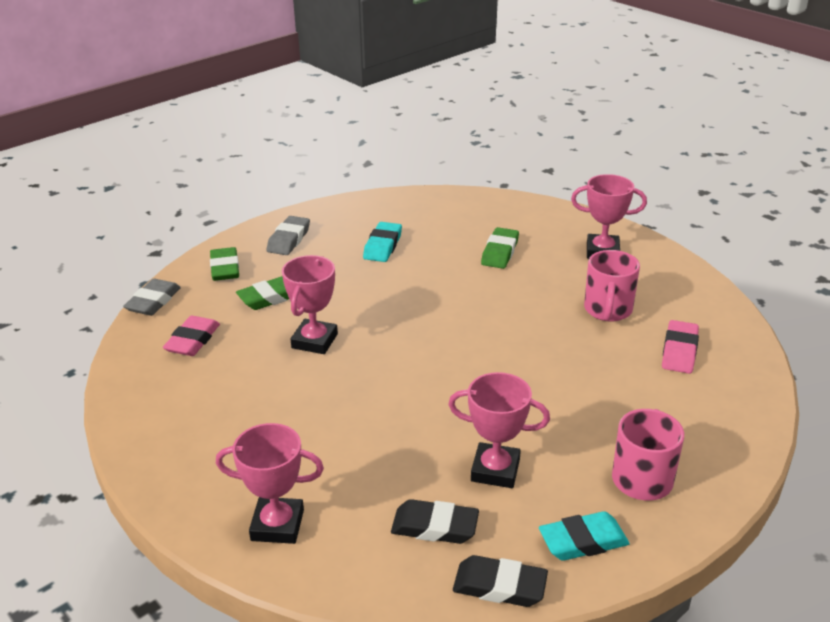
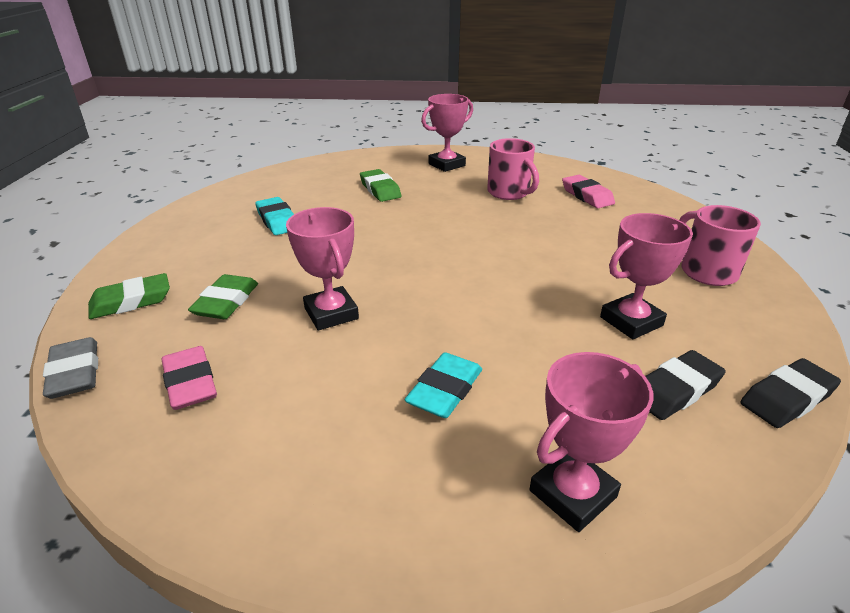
camera: 45 degrees left, 0 degrees up
(225, 268) = (131, 301): green eraser -> green eraser turned 60 degrees counterclockwise
(289, 240) = (173, 250): grey eraser -> none
(583, 541) = (758, 329): turquoise eraser -> turquoise eraser (445, 390)

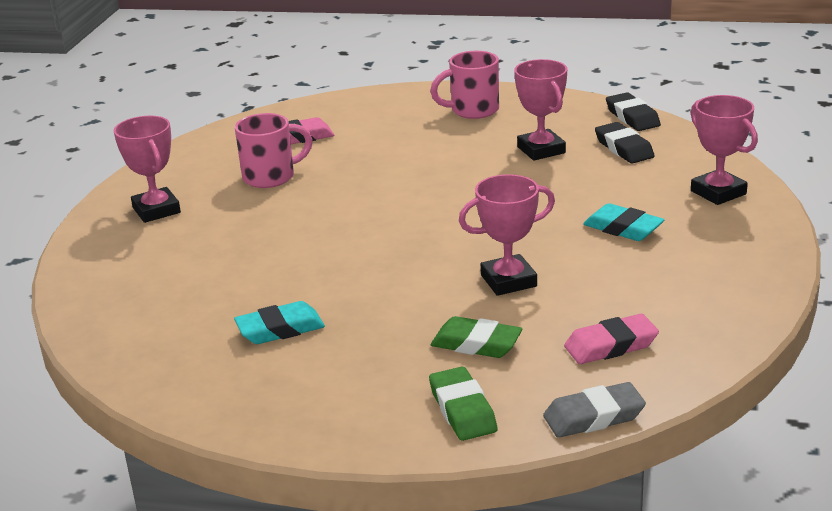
camera: 80 degrees left, 5 degrees down
(380, 190) = (216, 258): green eraser -> none

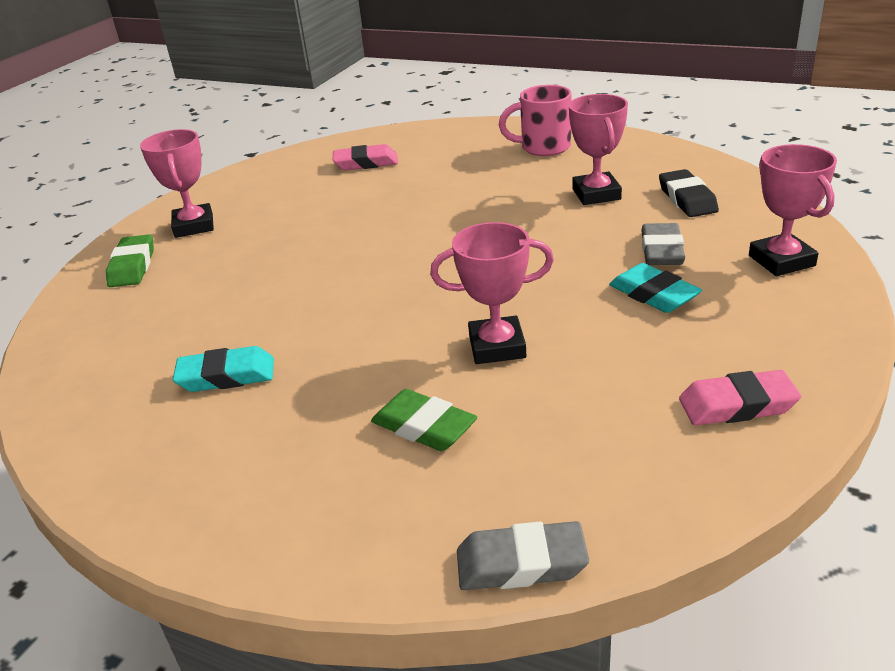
camera: 15 degrees right, 5 degrees up
(271, 177) = (316, 201): pink mug -> none
(462, 410) = (364, 522): green eraser -> green eraser (132, 266)
(611, 346) = (583, 454): pink eraser -> pink eraser (737, 405)
(617, 193) = (661, 251): none -> grey eraser
(632, 117) = (708, 165): black eraser -> none

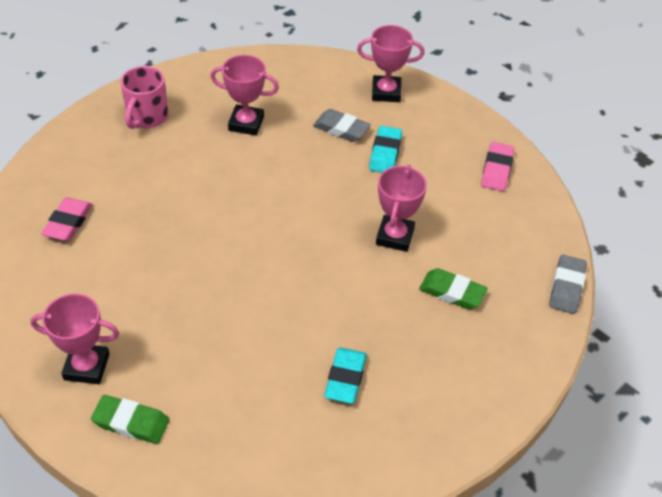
camera: 75 degrees left, 15 degrees up
(424, 427) = (452, 292): green eraser -> green eraser turned 60 degrees clockwise
(653, 294) = (385, 153): turquoise eraser -> turquoise eraser turned 60 degrees counterclockwise
(687, 199) = (288, 90): black eraser -> none

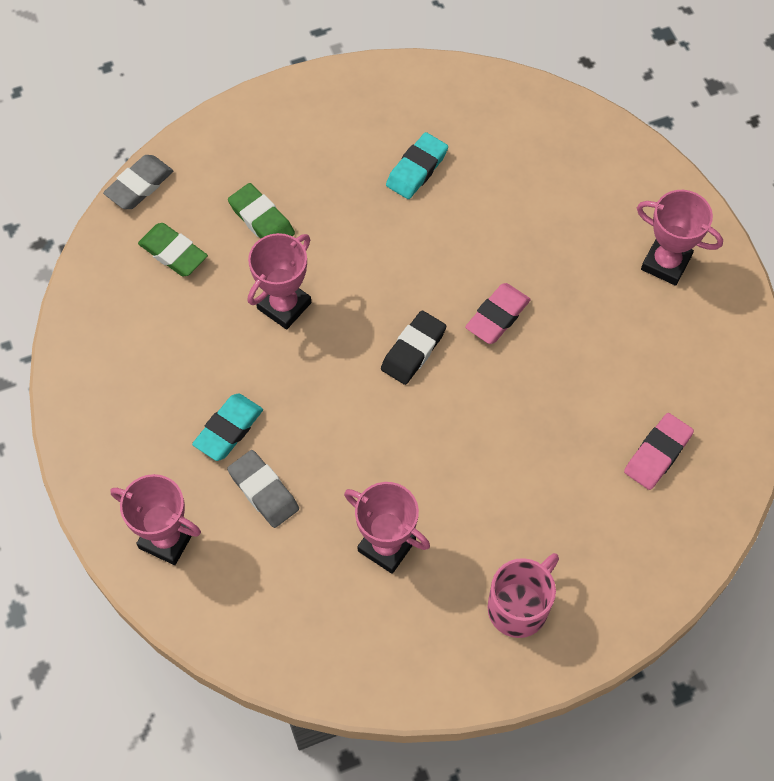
camera: 155 degrees left, 15 degrees up
(131, 422) = (633, 194): green eraser -> green eraser (173, 253)
(280, 236) = (413, 350): none -> black eraser
(496, 170) = (107, 356): pink eraser -> pink eraser (497, 316)

